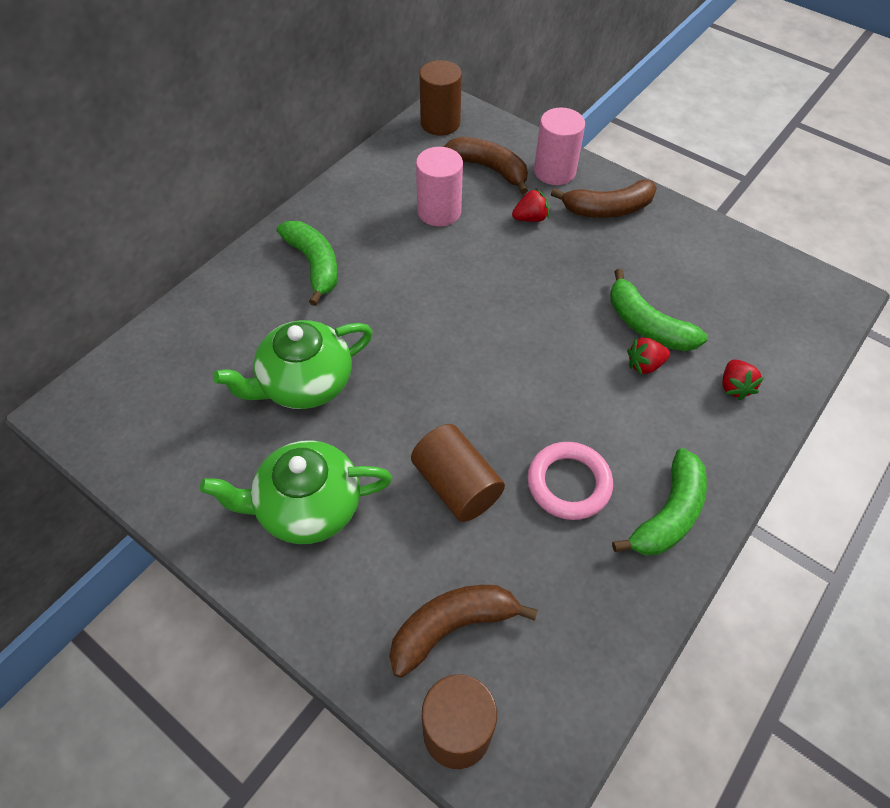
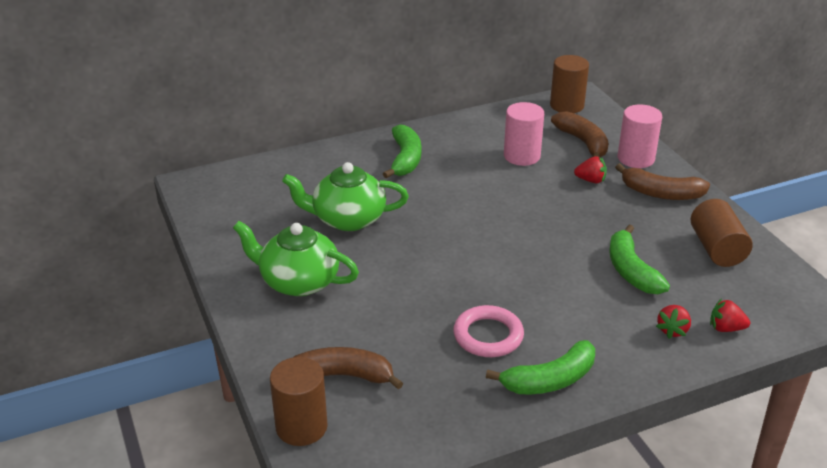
camera: 30 degrees right, 20 degrees down
(456, 485) = (406, 307): brown cylinder -> brown cylinder (717, 249)
(644, 365) = (608, 292): red strawberry -> red strawberry (726, 328)

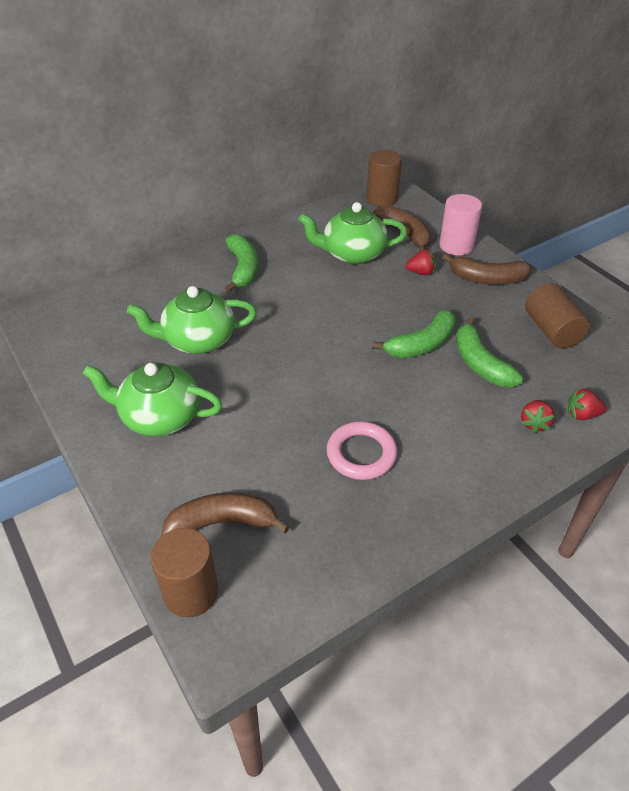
camera: 10 degrees left, 10 degrees up
(521, 156) = (352, 254): pink cylinder -> green teapot
(550, 380) = (432, 496): green banana -> green banana (422, 344)

